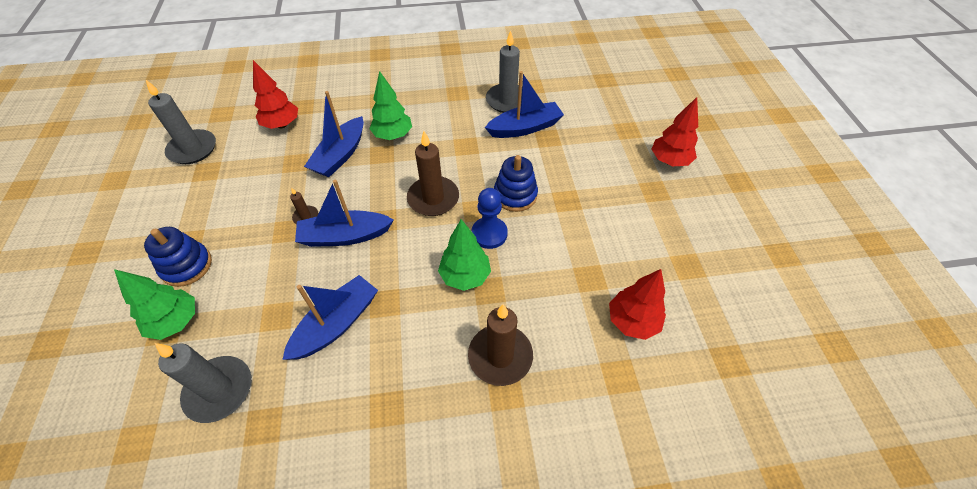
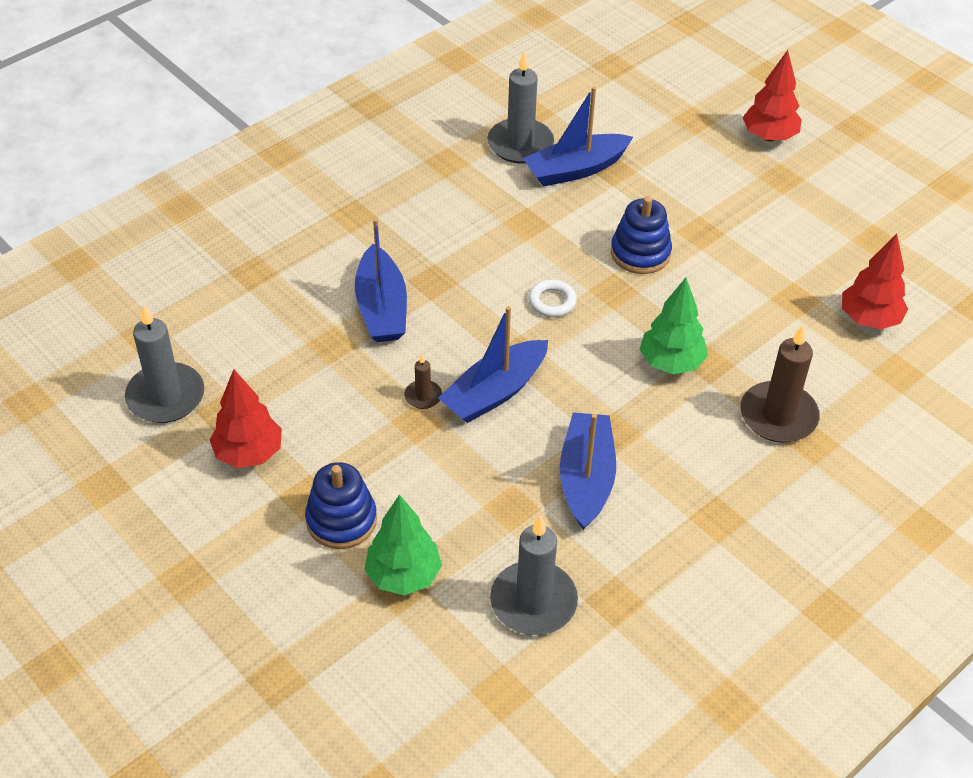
camera: 35 degrees left, 5 degrees down
(282, 125) = (254, 308): red tree -> red tree (249, 453)
(393, 135) = (422, 253): green tree -> none
(433, 198) = (552, 301): brown candle -> white ring
(489, 234) = (653, 308): blue pawn -> none
(525, 128) = (575, 169): blue boat -> blue boat turned 150 degrees counterclockwise

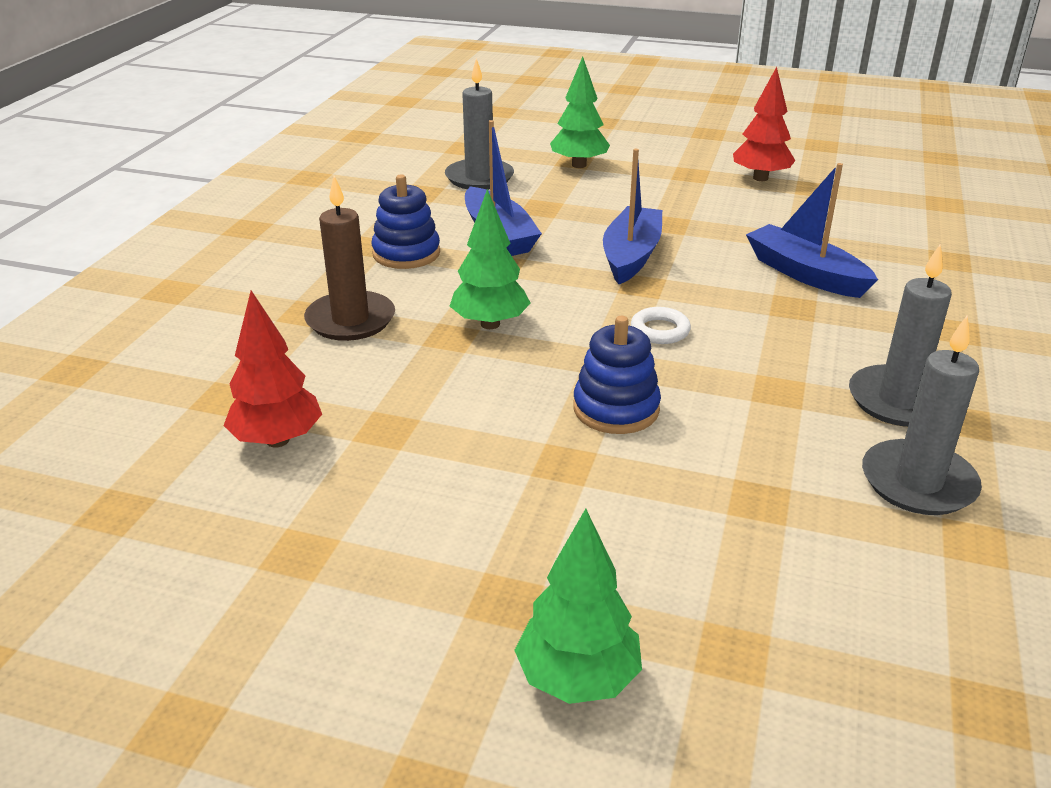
camera: 150 degrees right, 15 degrees down
(166, 396) = (864, 183): grey candle -> grey candle (899, 401)
(341, 520) = (652, 172): blue stacking toy -> blue stacking toy (406, 253)
(423, 396) = (685, 236): brown candle -> none
(575, 169) = (806, 478): blue boat -> none
(769, 136) = (578, 678): red tree -> green tree

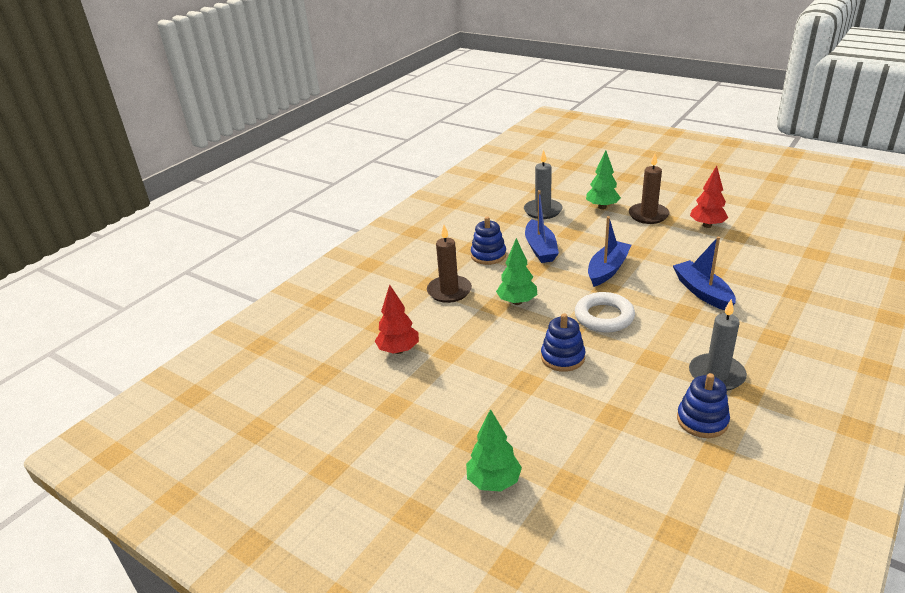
camera: 20 degrees right, 0 degrees up
(660, 171) = (648, 215): none -> brown candle
(660, 330) = (604, 317): white ring -> white ring, size x1.86
(918, 482) = (702, 420): grey candle -> blue stacking toy

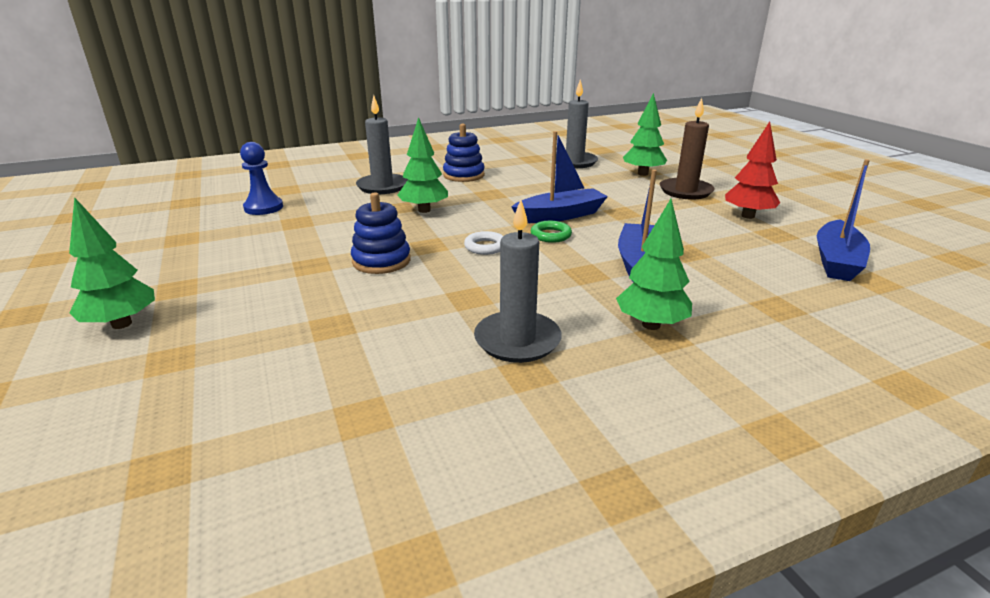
camera: 30 degrees right, 5 degrees down
(398, 350) = (263, 208): red tree -> blue pawn
(449, 291) = (382, 186): brown candle -> grey candle
(540, 249) = (521, 184): blue boat -> blue boat (836, 261)
(604, 317) = (485, 247): white ring -> white ring, size x0.54
(626, 290) = (550, 235): none -> green ring
(702, 420) = (415, 374): blue stacking toy -> none
(759, 333) = (651, 325): none -> green tree

